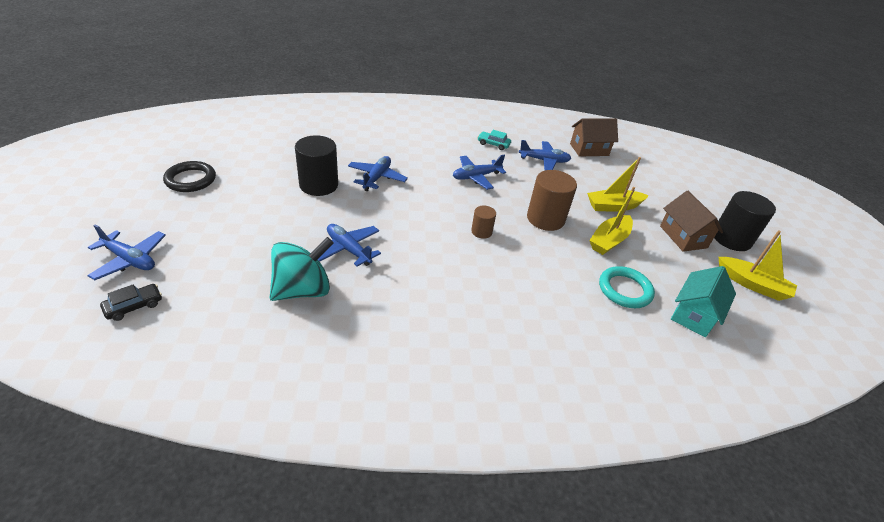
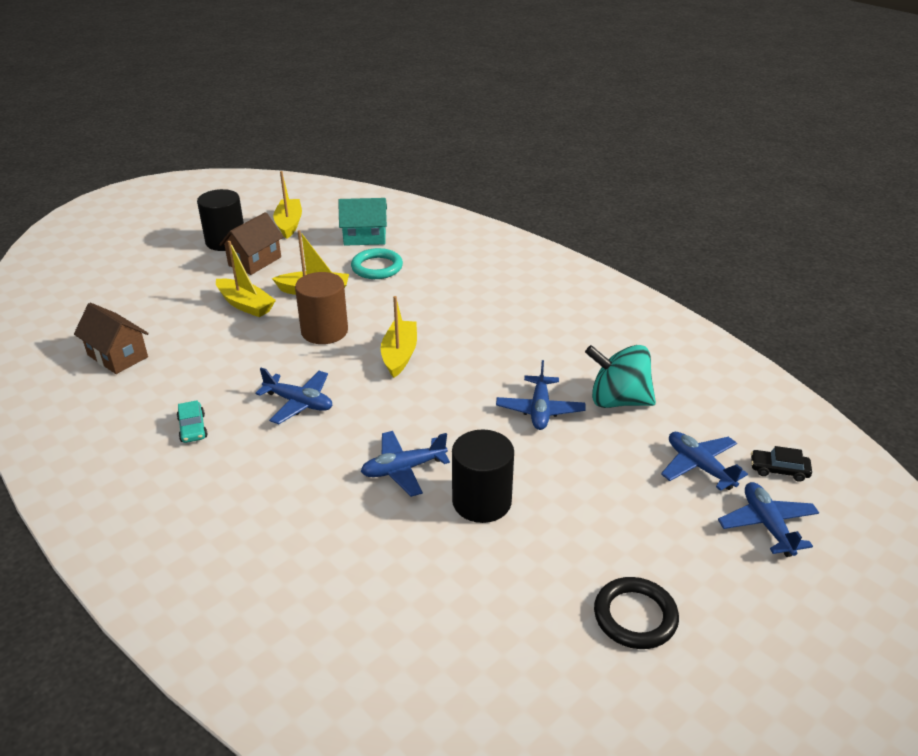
camera: 125 degrees left, 5 degrees down
(481, 232) = (399, 355): brown cylinder -> yellow boat
(544, 161) = (192, 375): blue plane -> blue plane (699, 466)

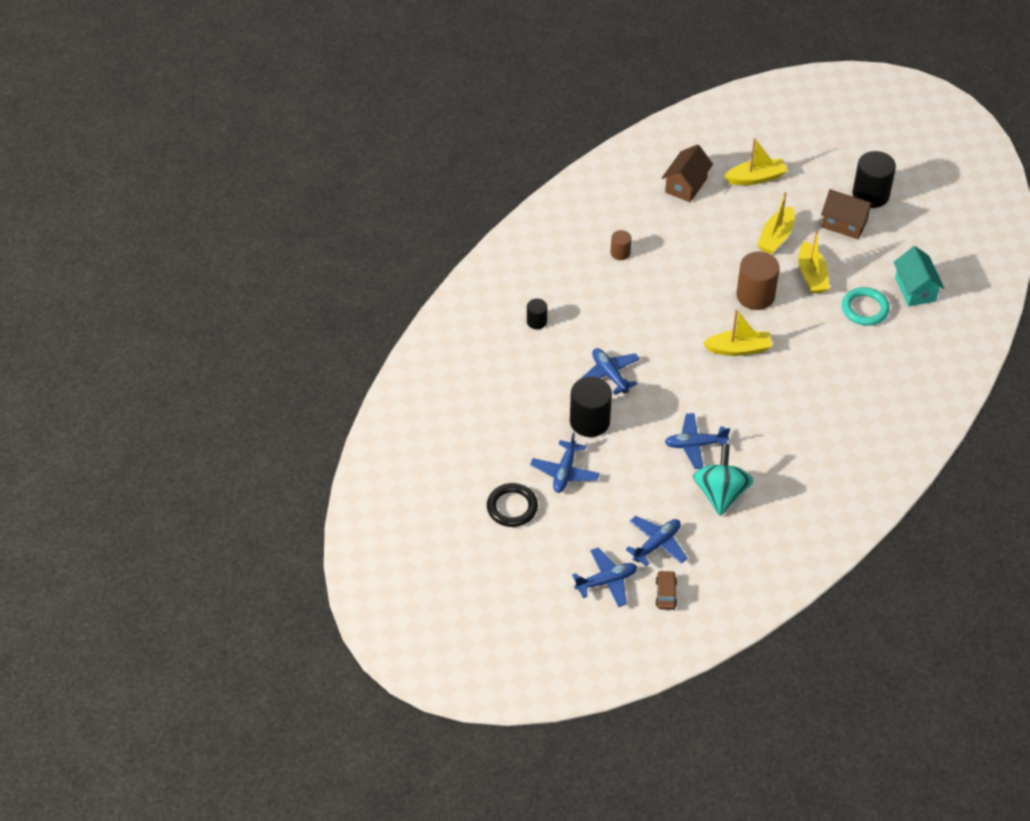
camera: 80 degrees right, 15 degrees up
(192, 428) = (620, 253): turquoise car -> brown cylinder
(273, 533) = (536, 321): none -> black cylinder
(289, 224) = (919, 229): yellow boat -> yellow boat (756, 178)
(299, 403) = (662, 302): blue plane -> blue plane (564, 472)
(779, 470) = (666, 593): black car -> brown car

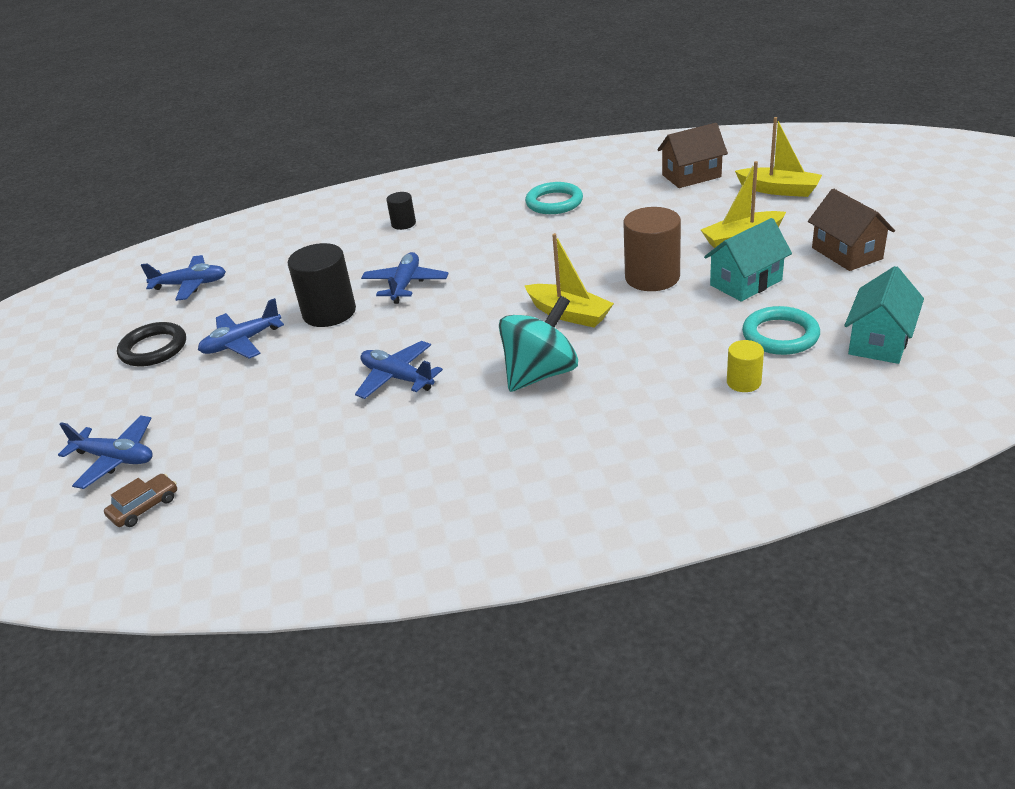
camera: 45 degrees right, 15 degrees down
(620, 253) = (554, 202): brown cylinder -> turquoise ring
(657, 544) = (215, 451): blue plane -> blue plane (190, 285)
(721, 493) = (354, 437): turquoise spinning top -> turquoise spinning top (540, 374)
(811, 275) = (746, 282): yellow boat -> turquoise house
(870, 195) = (914, 239): black cylinder -> none
(876, 351) = (743, 382): none -> yellow cylinder

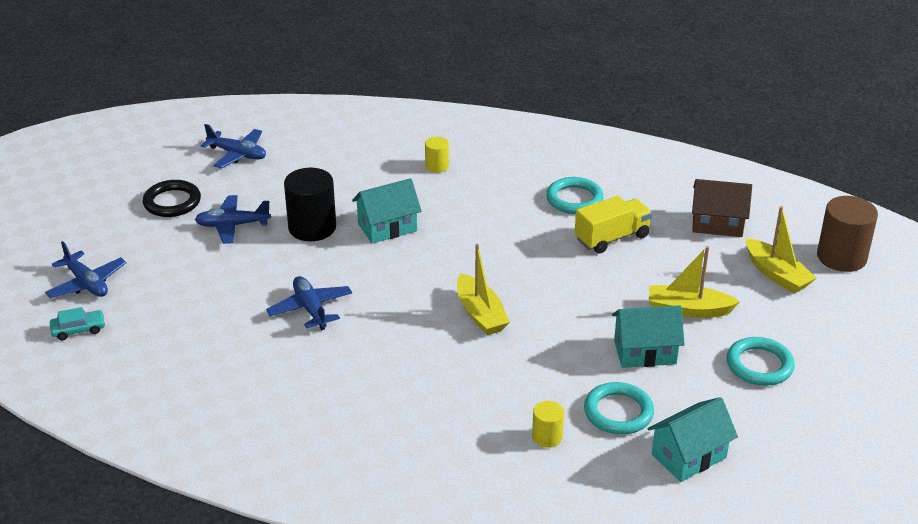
camera: 25 degrees right, 0 degrees up
(144, 507) = (78, 329): brown car -> turquoise car
(403, 224) = (437, 166): black cylinder -> yellow cylinder
(405, 284) = (387, 227): blue plane -> turquoise house
(540, 374) = (410, 355): turquoise spinning top -> none
(618, 216) = (612, 238): none -> yellow truck
(652, 277) = (577, 311): brown cylinder -> brown cylinder (841, 257)
(846, 253) = (759, 365): brown house -> turquoise ring

